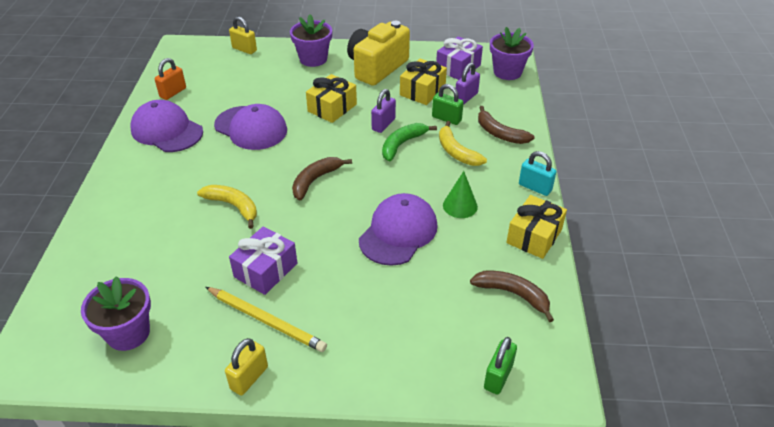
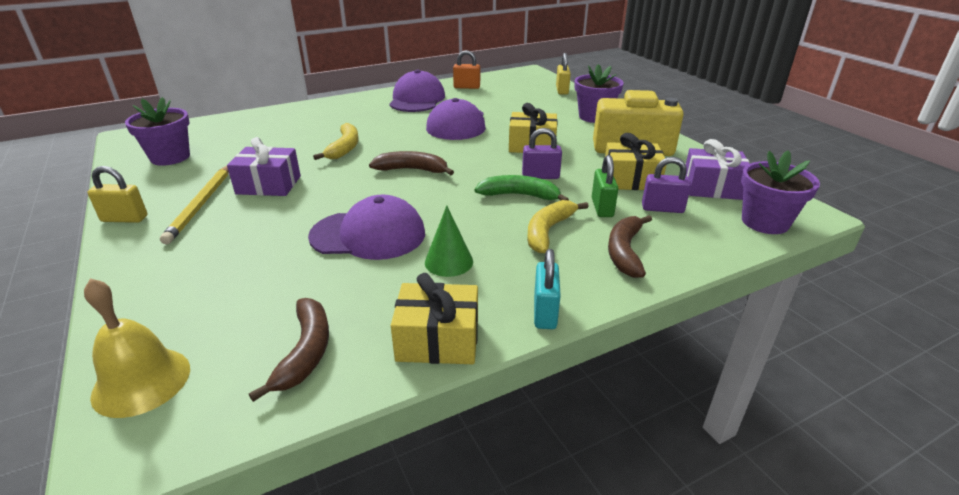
camera: 60 degrees right, 10 degrees down
(498, 377) = (141, 381): green padlock -> yellow bell

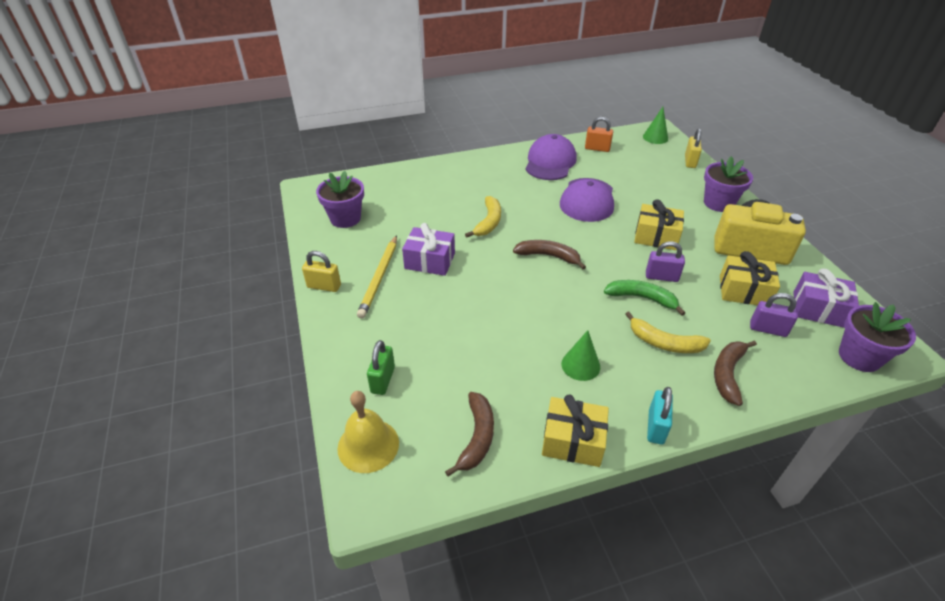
camera: 10 degrees right, 10 degrees up
(368, 235) = (515, 328): purple cap -> none
(525, 76) = (655, 137): none -> green cone
(548, 231) = (664, 343): yellow banana -> yellow banana turned 105 degrees counterclockwise
(602, 208) = (713, 321): green padlock -> green padlock (383, 380)

